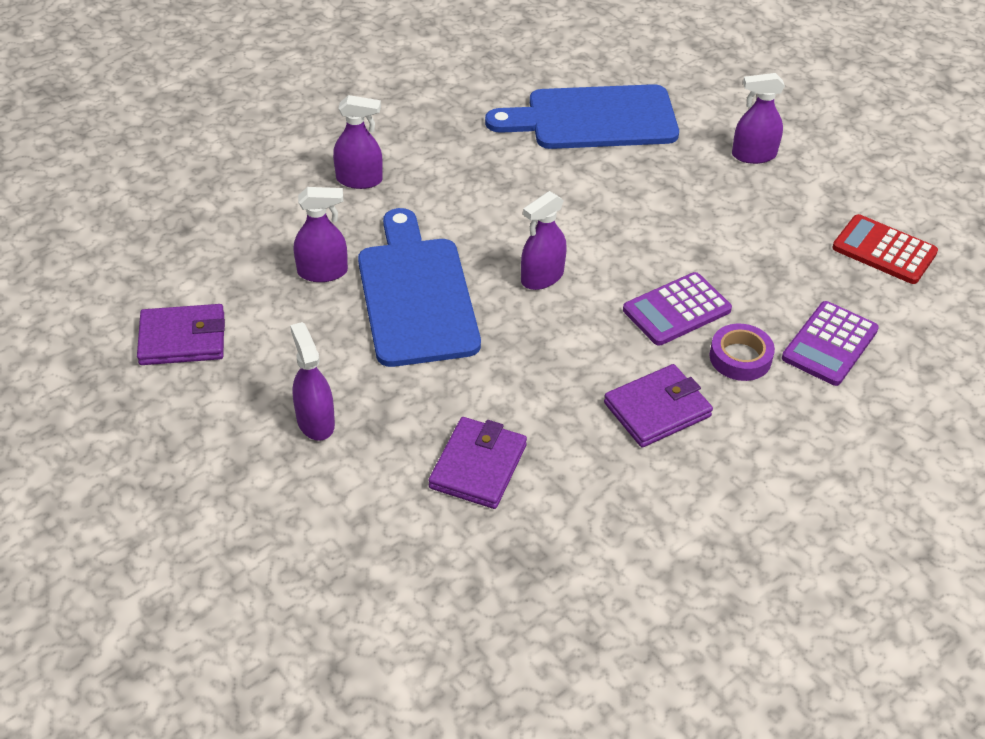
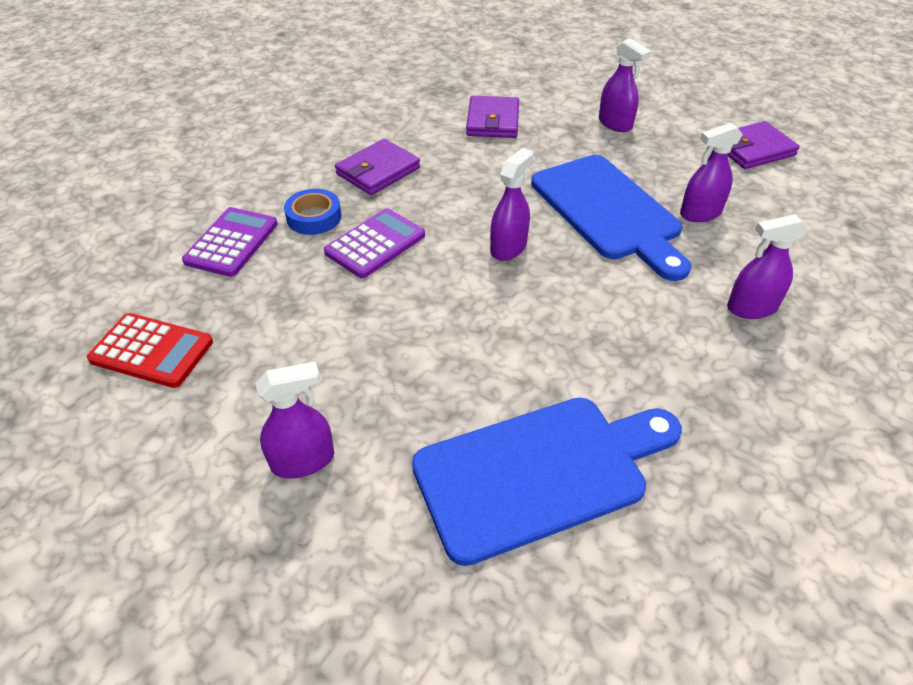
camera: 165 degrees right, 0 degrees up
(740, 357) = (314, 217): purple tape -> blue tape

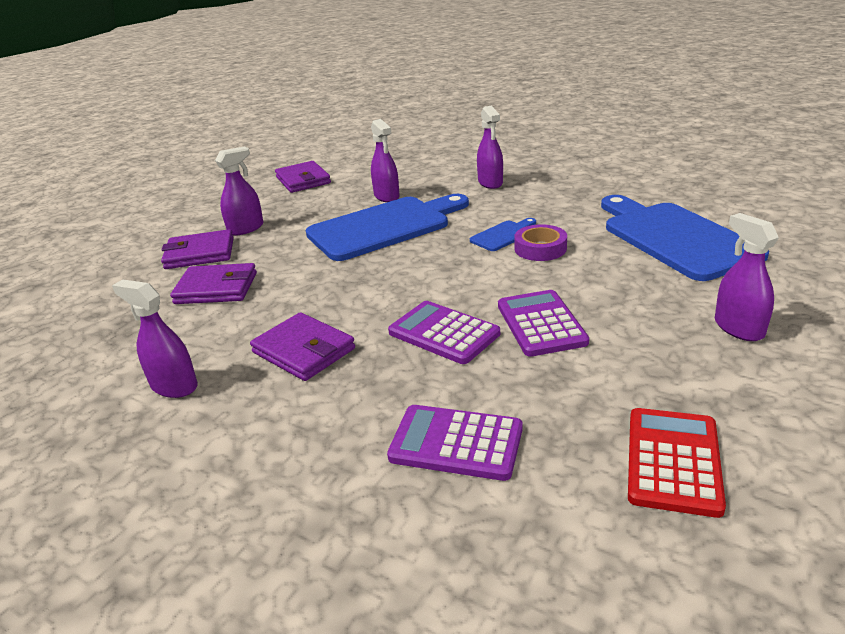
camera: 90 degrees left, 15 degrees down
(314, 217) = (398, 383): blue tape -> none
(368, 307) = (541, 324): none -> purple calculator
(508, 247) = (439, 264): purple spray bottle -> purple spray bottle (174, 386)
(531, 329) = (540, 248): none -> purple tape
(562, 105) = (200, 253): none -> purple wallet
(573, 302) = (503, 235): none -> blue cutting board

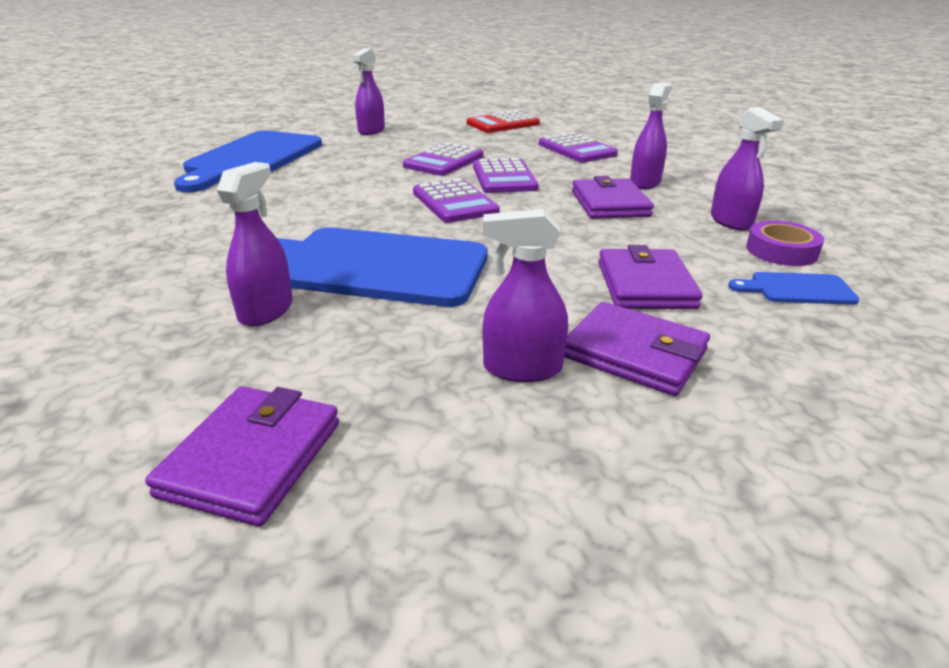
camera: 140 degrees left, 0 degrees up
(216, 288) = (645, 285): purple wallet -> purple wallet turned 45 degrees clockwise
(427, 284) = (454, 202): none -> purple calculator
(490, 183) = (150, 259): purple spray bottle -> purple spray bottle (645, 182)
(503, 235) = (317, 206): blue cutting board -> blue cutting board (797, 289)
(540, 248) = (328, 188): purple tape -> purple tape (781, 251)

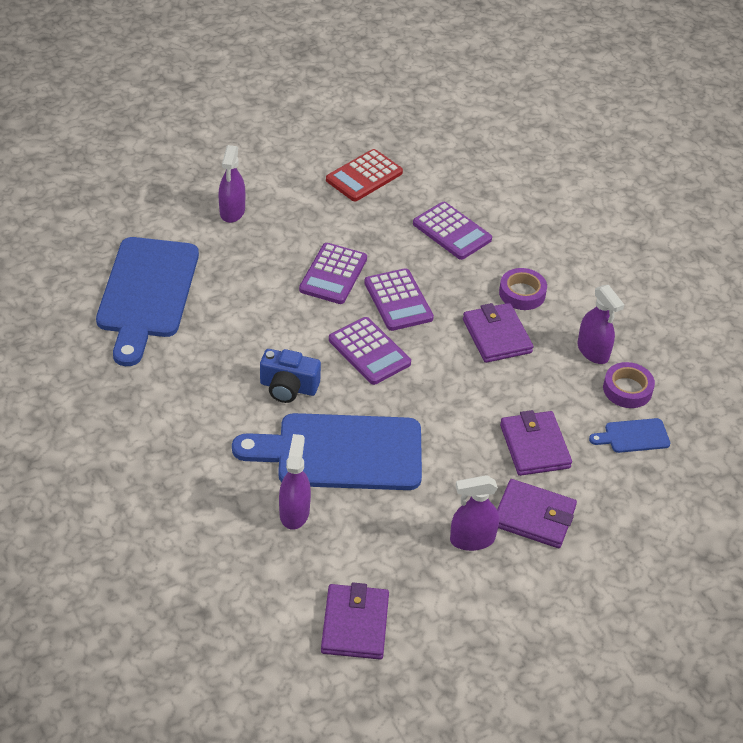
camera: 15 degrees left, 15 degrees up
(344, 217) = (288, 387): none -> blue camera
(645, 182) = (522, 293): purple spray bottle -> purple tape

